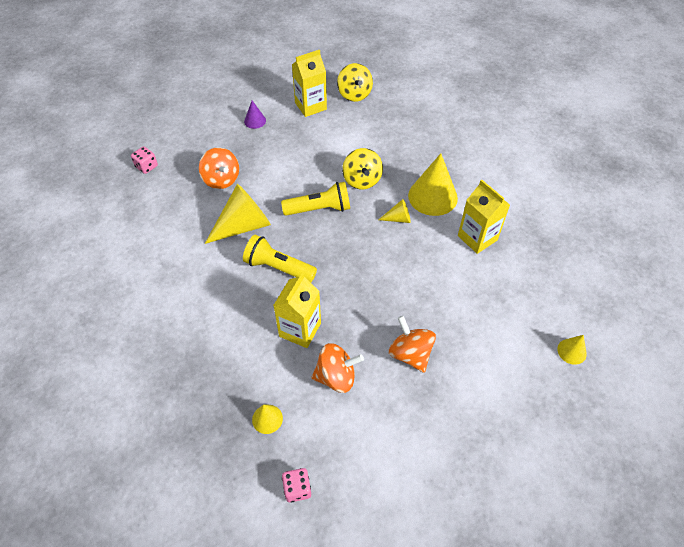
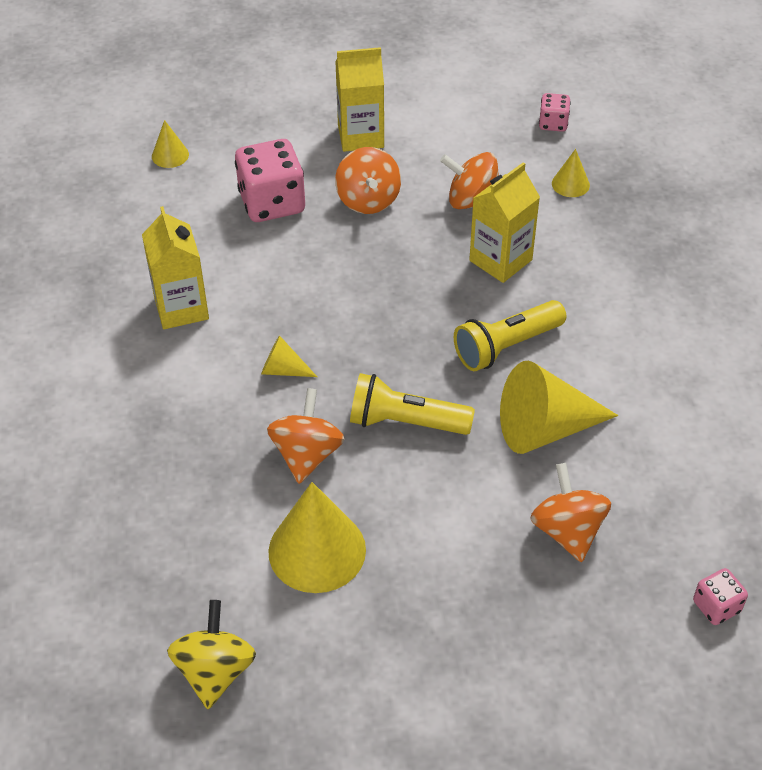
camera: 160 degrees left, 5 degrees down
(255, 121) = (465, 661): purple cone -> none
(278, 267) = (506, 346): yellow flashlight -> yellow flashlight turned 105 degrees clockwise
(310, 106) = (328, 667): yellow carton -> yellow carton (360, 136)
(362, 180) = (307, 454): yellow spinning top -> orange spinning top
(432, 196) = (203, 390): yellow cone -> yellow cone (317, 550)
(474, 330) = (272, 203): none -> pink dice

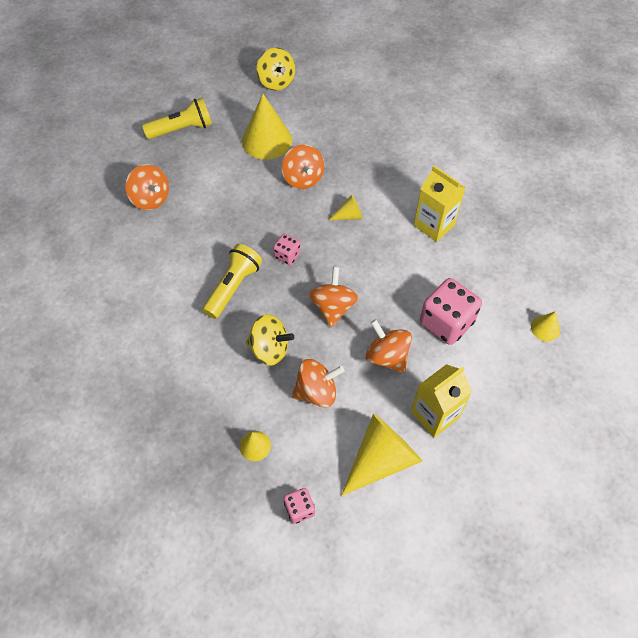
camera: 150 degrees right, 10 degrees up
(392, 271) = (333, 307): none -> orange spinning top
(405, 422) = (264, 217): yellow flashlight -> yellow flashlight (182, 129)
(500, 260) = (269, 349): yellow carton -> yellow spinning top
(545, 428) = (186, 246): yellow cone -> yellow cone (381, 459)
(716, 606) = (63, 195): pink dice -> pink dice (287, 255)

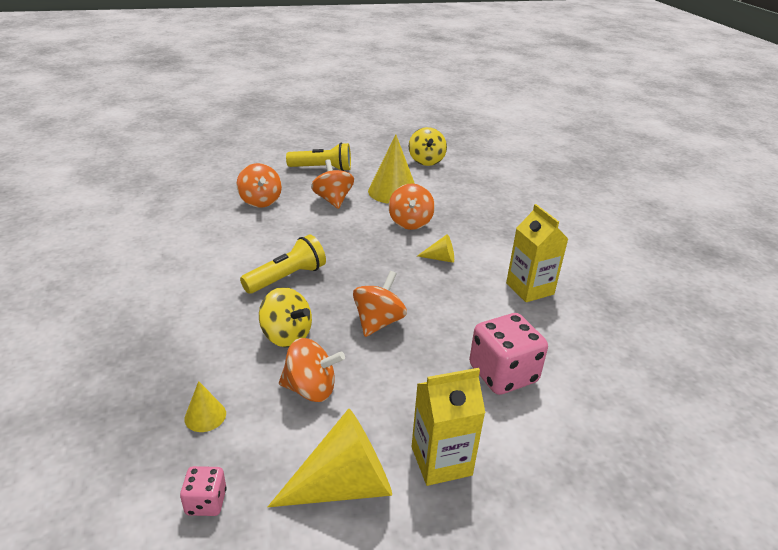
camera: 20 degrees right, 25 degrees down
(287, 255) = (357, 270): pink dice -> none
(387, 356) = (413, 383): orange spinning top -> orange spinning top (333, 200)
(545, 328) = (632, 419): yellow cone -> none

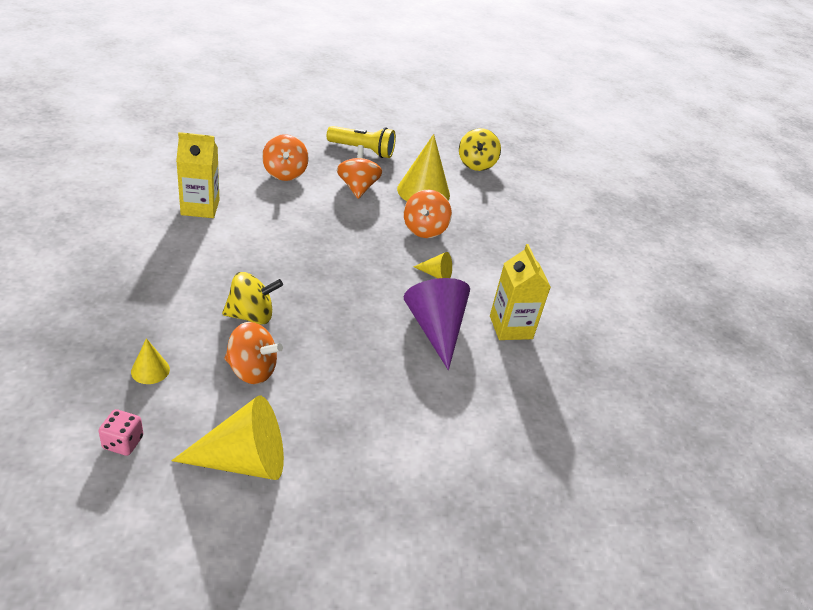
camera: 10 degrees right, 5 degrees up
(286, 336) = (251, 316): yellow spinning top -> yellow spinning top turned 60 degrees counterclockwise
(287, 277) = (276, 259): yellow flashlight -> none
(378, 322) = (343, 324): orange spinning top -> none
(441, 461) = (338, 464): yellow carton -> yellow carton (200, 207)
(465, 306) = (435, 329): none -> purple cone
(503, 374) = (437, 403): pink dice -> none

